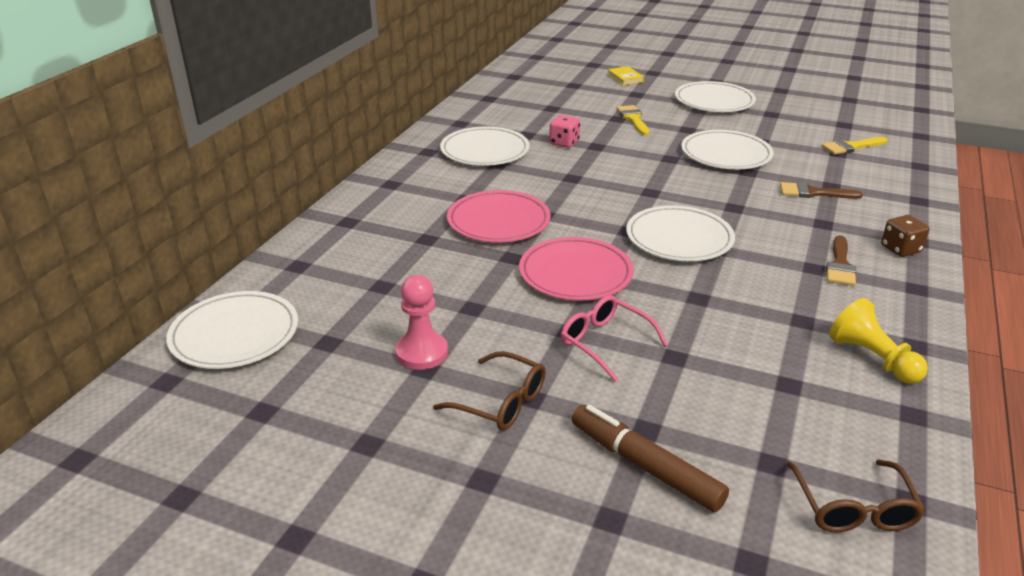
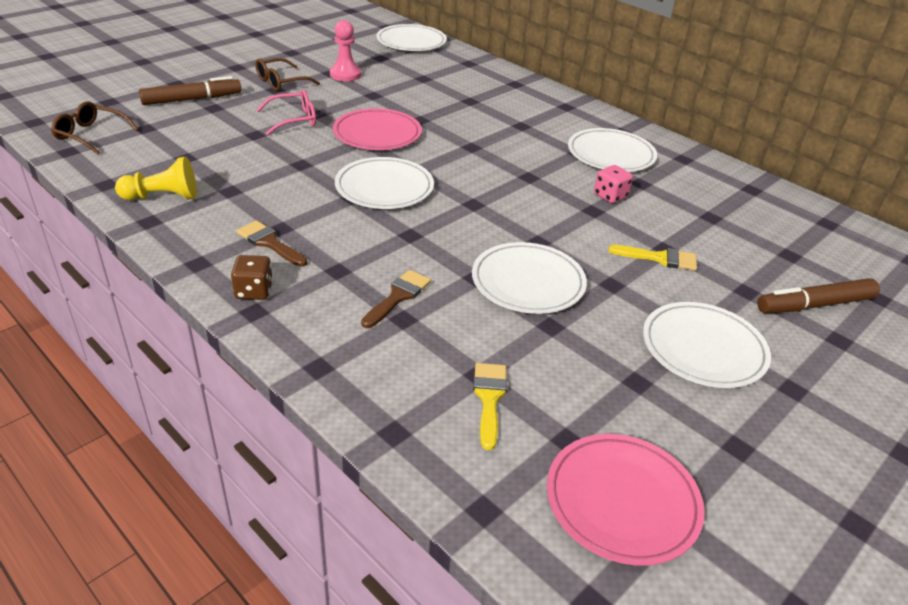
camera: 110 degrees right, 5 degrees up
(498, 221) = (475, 128): pink plate -> pink plate (622, 501)
(625, 78) = (814, 305): yellow book -> brown marker

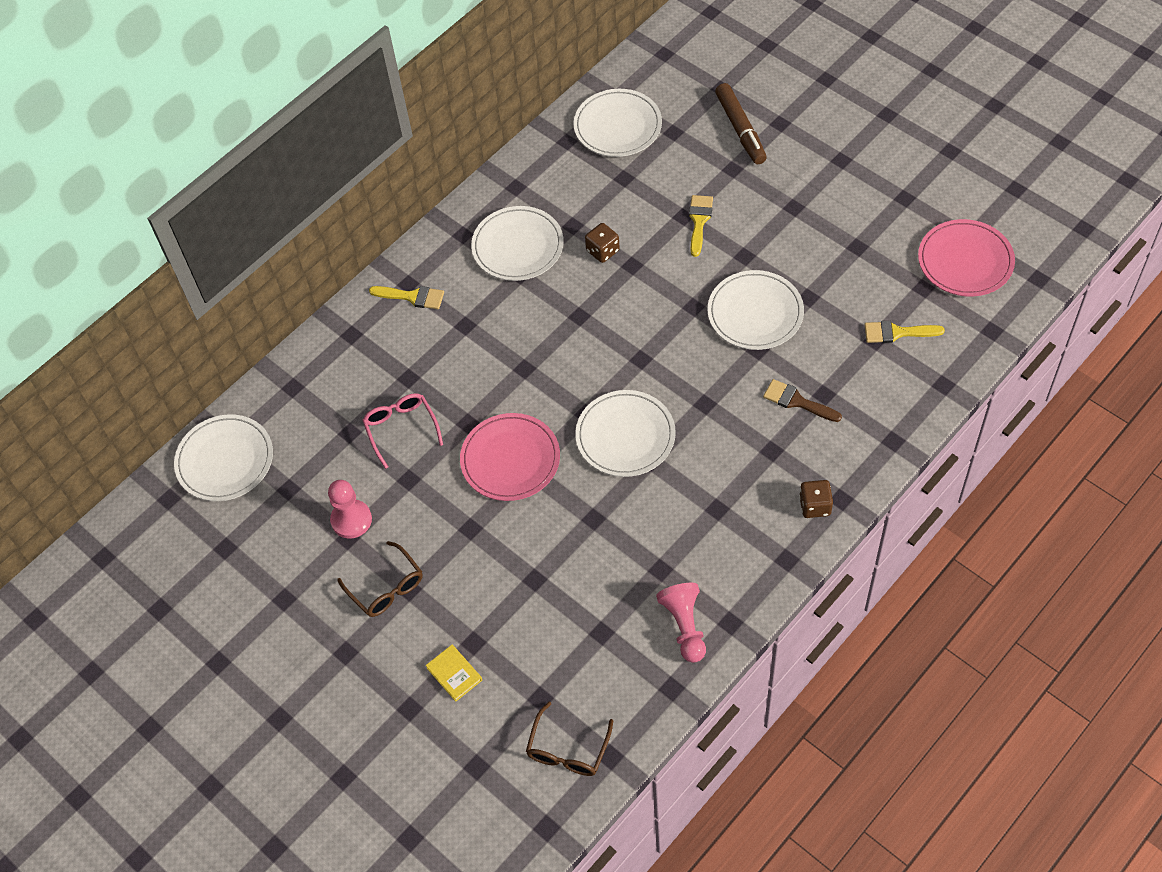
camera: 85 degrees left, 20 degrees up
(163, 197) = (685, 626): yellow pawn -> pink pawn
(192, 99) = (454, 674): brown marker -> yellow book
(270, 243) = (743, 511): brown brush -> none
(294, 120) = (490, 549): pink glasses -> pink glasses (401, 429)
(552, 107) = (412, 297): none -> yellow brush
(610, 196) = (602, 251): pink dice -> brown dice
(703, 348) = (810, 204): white plate -> white plate (617, 126)

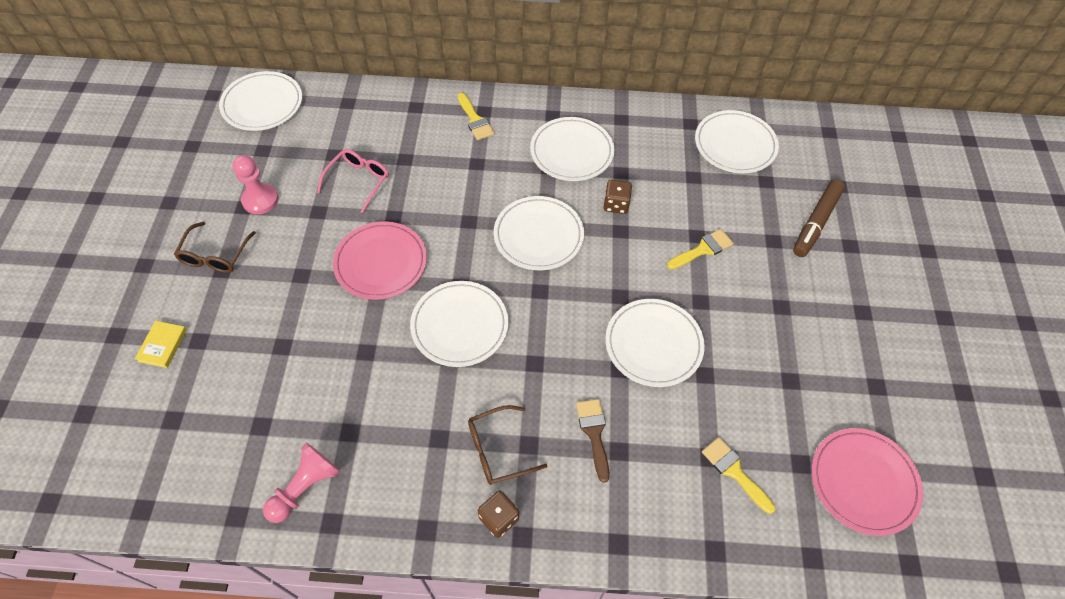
camera: 45 degrees right, 0 degrees up
(568, 749) = (132, 471): brown glasses -> brown glasses (498, 450)
(585, 326) = (538, 235): none -> white plate

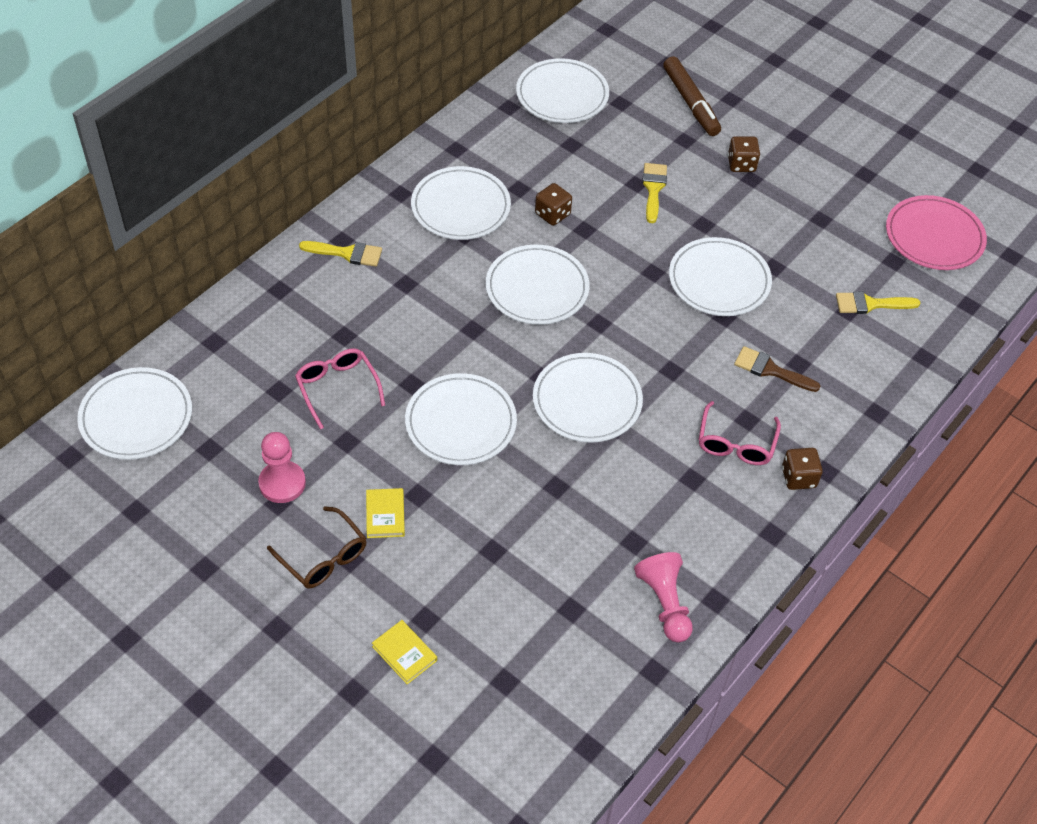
camera: 55 degrees left, 5 degrees down
(271, 267) = (385, 515): none -> yellow book
(381, 263) = (461, 422): pink plate -> white plate
(498, 450) = (736, 443): brown glasses -> pink glasses
(789, 291) = (741, 164): none -> brown dice

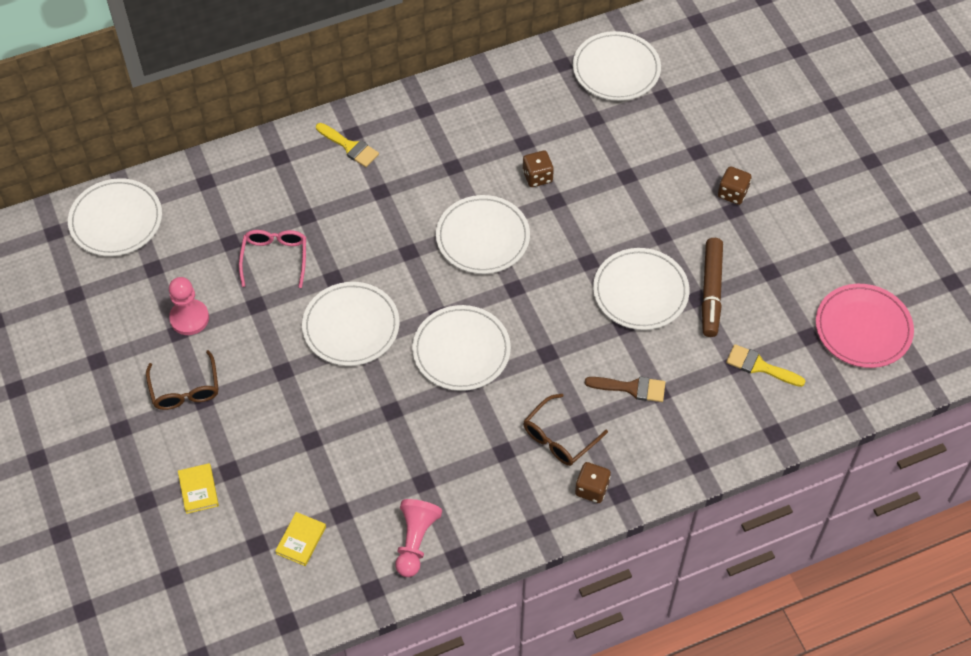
camera: 30 degrees right, 5 degrees up
(385, 515) = (249, 376): yellow book -> yellow book (301, 540)
(461, 207) = (465, 141): white plate -> none
(653, 189) = (639, 187): yellow brush -> none
(690, 103) = (726, 118): brown marker -> brown marker (711, 291)
(736, 443) = (559, 438): pink glasses -> brown glasses
(771, 370) = (631, 388): brown brush -> brown brush turned 135 degrees clockwise

